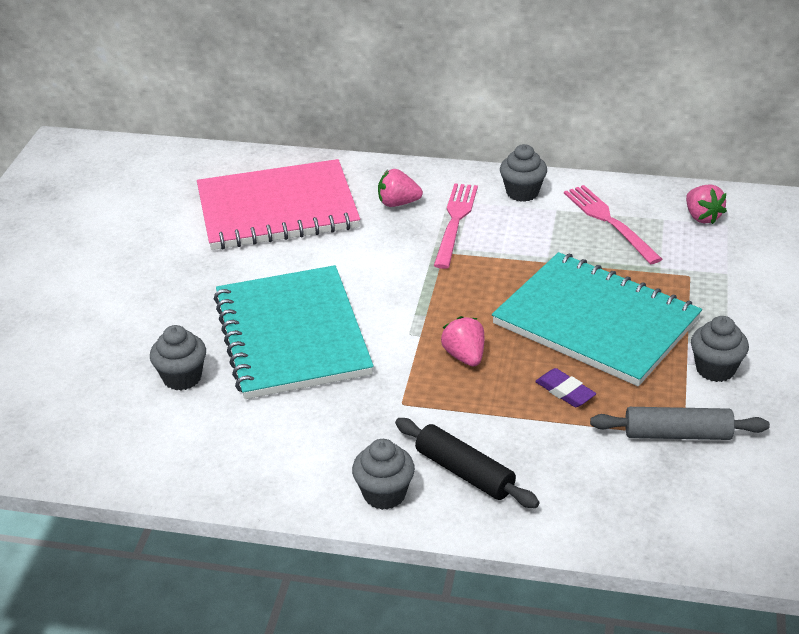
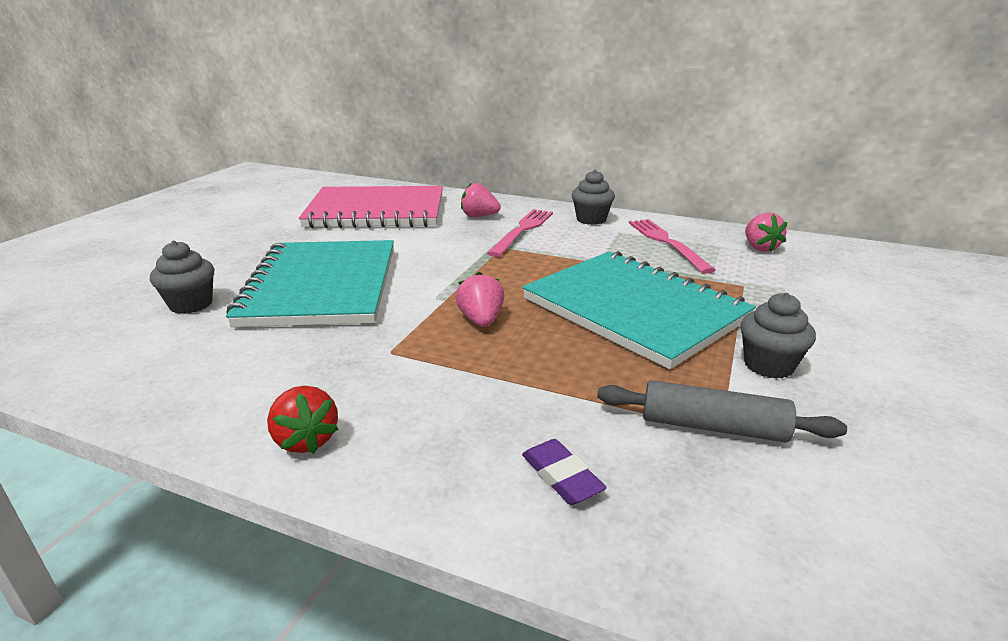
camera: 10 degrees right, 10 degrees down
(384, 494) = (306, 440): grey cupcake -> red strawberry
(464, 472) = (419, 430): black rolling pin -> none
(565, 391) = (579, 364): purple eraser -> purple eraser (561, 476)

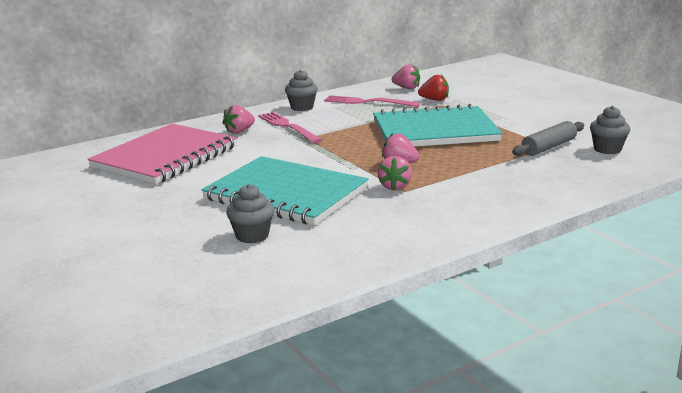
camera: 55 degrees left, 5 degrees down
(306, 440) = (471, 221): red strawberry -> red strawberry (434, 100)
(398, 340) = (395, 186): none -> pink strawberry
(561, 476) = (553, 179): purple eraser -> none
(768, 365) = (517, 125): grey cupcake -> grey cupcake (607, 149)

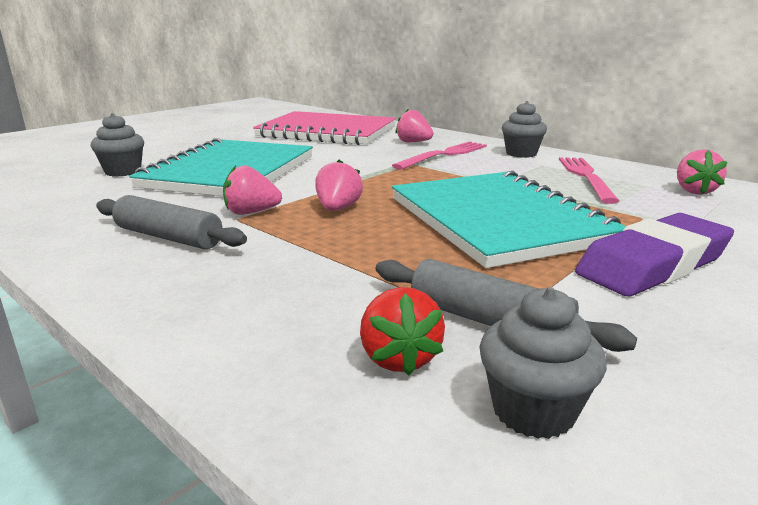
camera: 75 degrees right, 0 degrees up
(433, 208) = (169, 237): none -> grey rolling pin
(434, 100) = (662, 211): red strawberry -> red strawberry (399, 358)
(500, 114) = (653, 264): none -> purple eraser

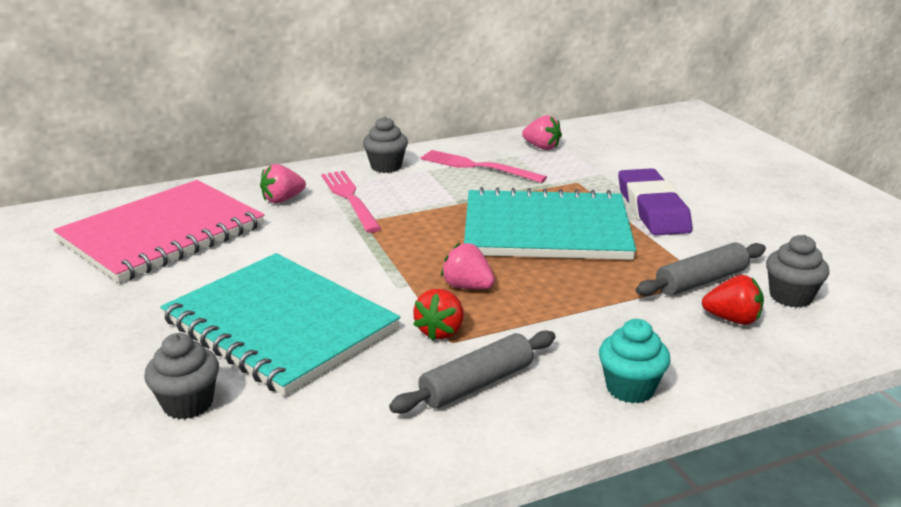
camera: 65 degrees left, 5 degrees up
(181, 306) = (630, 388): none -> turquoise cupcake
(251, 212) = (440, 331): pink strawberry -> red strawberry

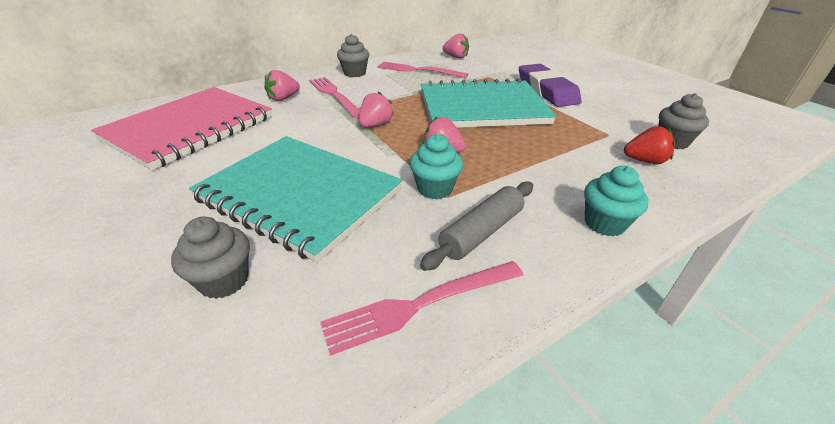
camera: 10 degrees left, 10 degrees up
(381, 446) = (420, 305): none -> pink fork
(393, 245) = (375, 125): none -> pink strawberry
(440, 331) = (435, 189): red strawberry -> turquoise cupcake
(701, 281) = (606, 135): grey rolling pin -> none

